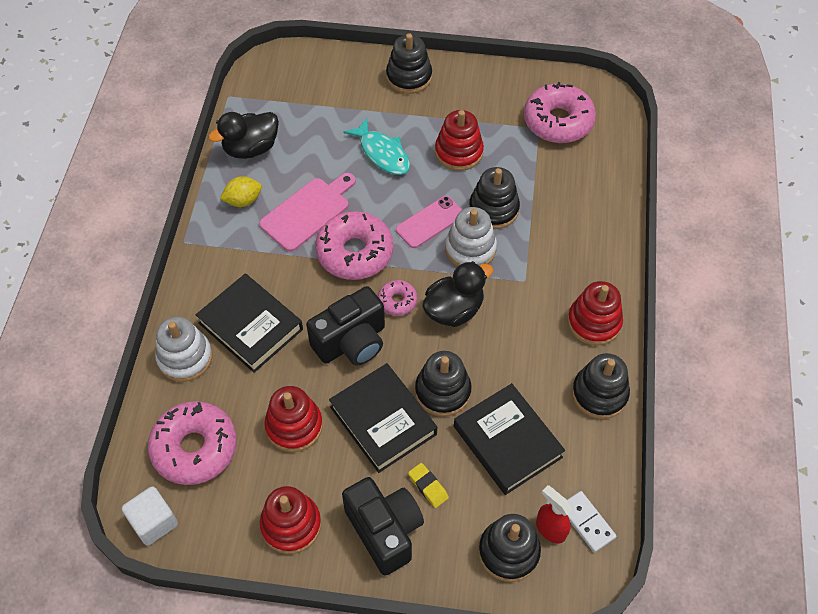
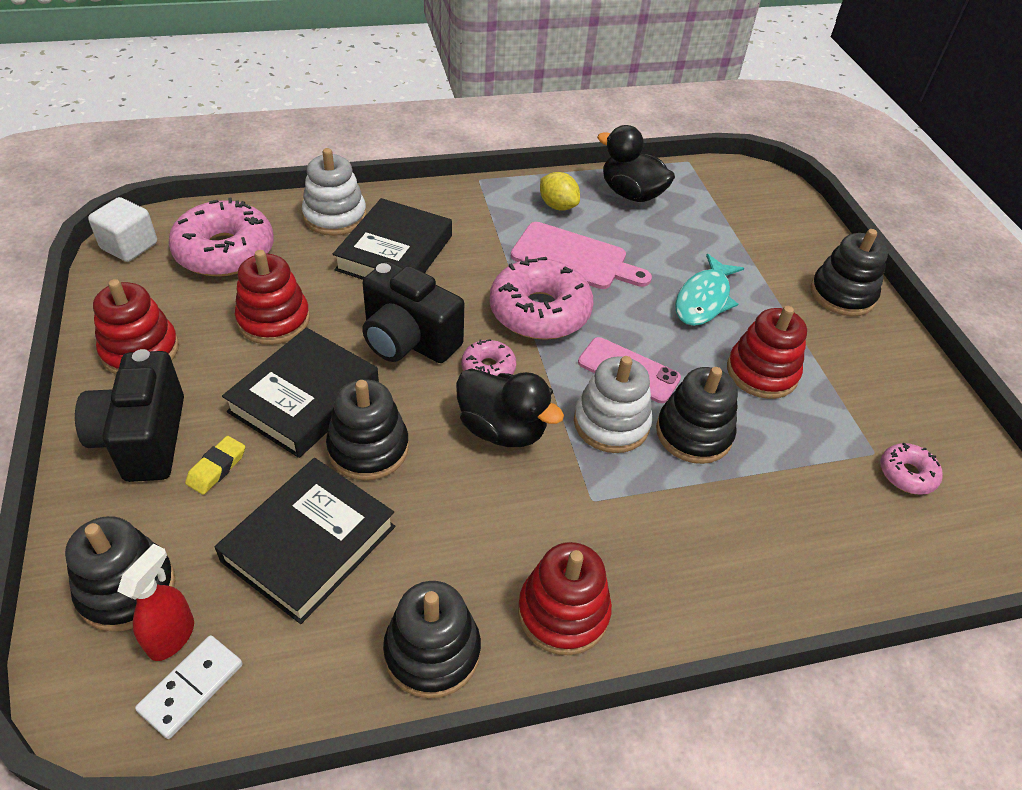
camera: 65 degrees right, 10 degrees down
(384, 530) = (144, 439): black camera -> black camera turned 135 degrees clockwise
(558, 121) = (907, 474): pink donut -> pink donut, size x0.50

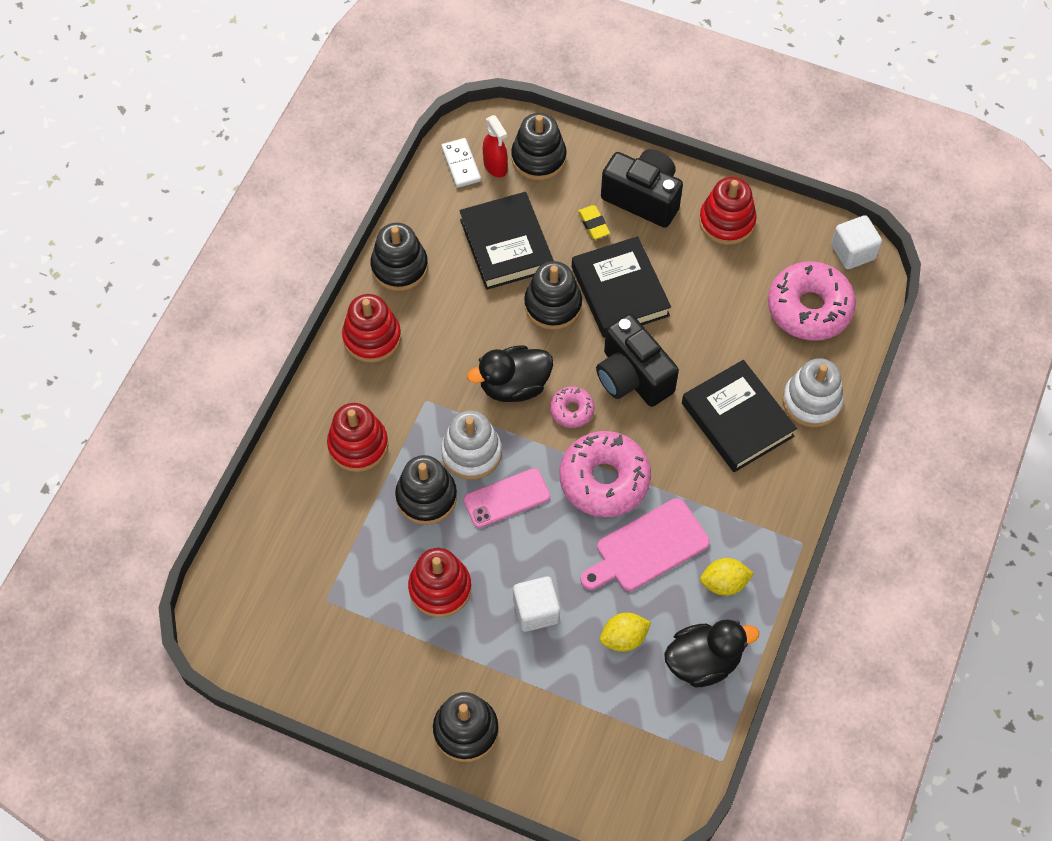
camera: 130 degrees right, 15 degrees up
(274, 320) = (708, 306): red stacking toy -> red stacking toy (358, 445)
(408, 340) = (632, 376): black camera -> black camera turned 105 degrees counterclockwise
(664, 240) = (623, 638): none -> yellow lemon
(704, 299) = (536, 611): turquoise fish -> white cube
(907, 474) = (297, 603): pink donut -> none

